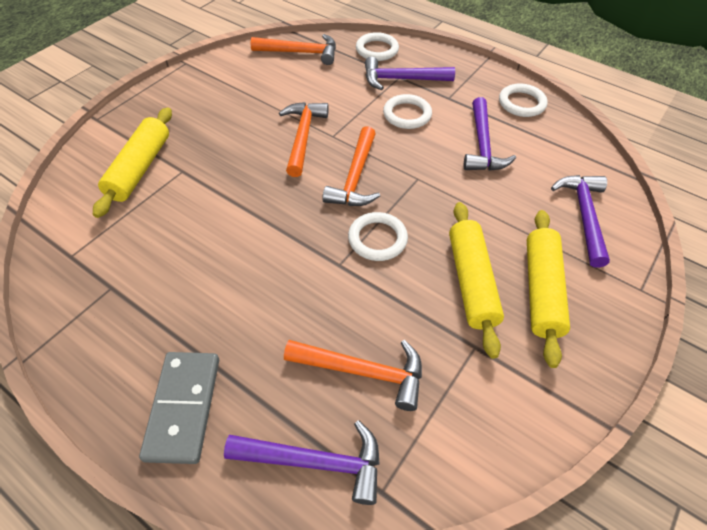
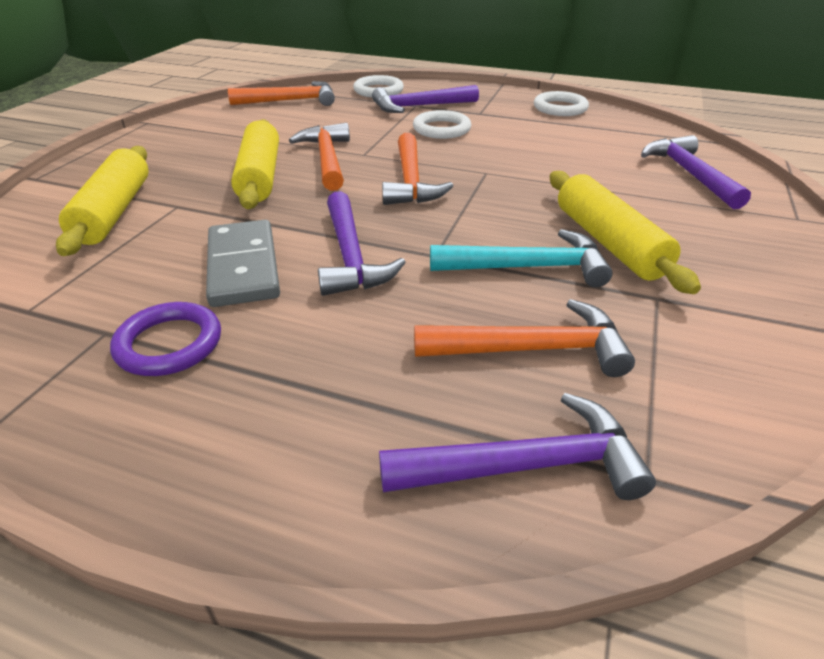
camera: 15 degrees left, 15 degrees down
(144, 307) = (169, 344): none -> purple ring
(183, 407) = (279, 447): grey domino -> grey domino (243, 267)
(377, 239) = (470, 225): white ring -> none
(398, 293) = (528, 267): none -> turquoise hammer
(482, 145) = (541, 140): purple hammer -> purple hammer (351, 256)
(541, 290) = (693, 236): yellow rolling pin -> yellow rolling pin (259, 176)

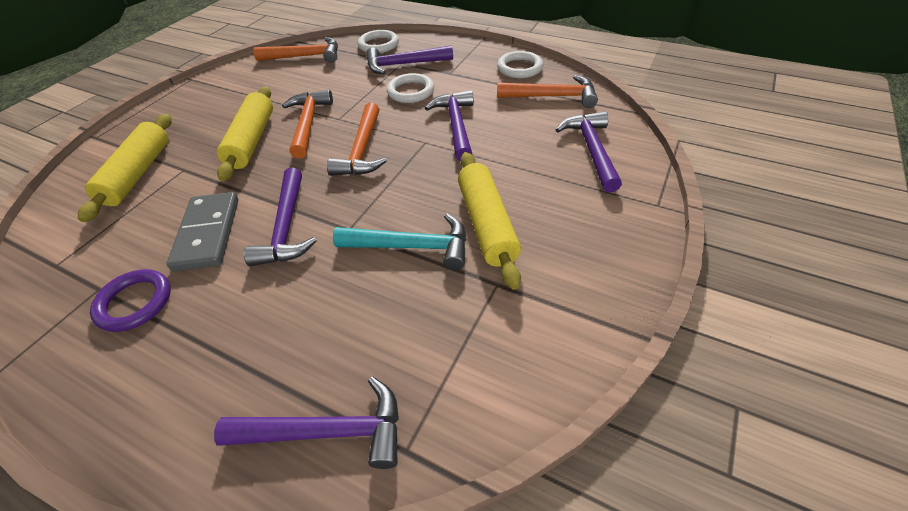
camera: 10 degrees right, 10 degrees up
(515, 157) = (456, 125): none -> purple hammer
(532, 349) = (379, 327): orange hammer -> orange hammer (552, 96)

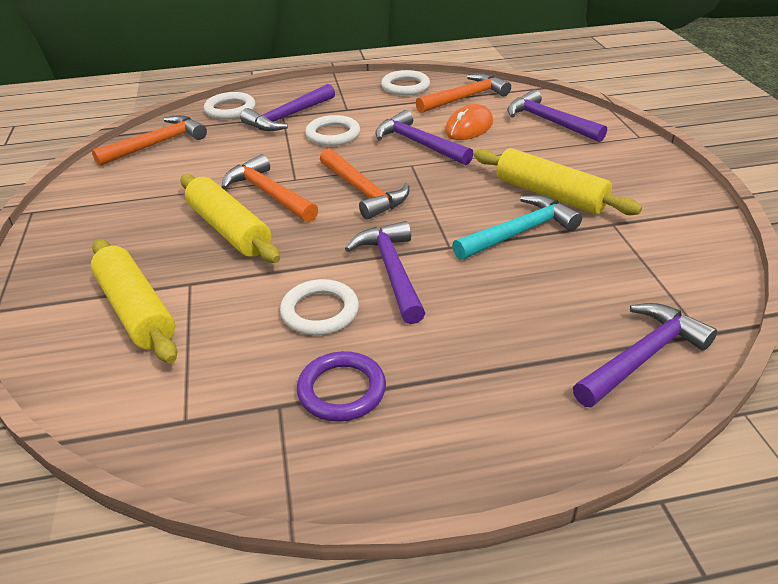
camera: 40 degrees left, 10 degrees down
(207, 233) = (320, 311): grey domino -> white ring
(286, 227) = (392, 271): purple hammer -> purple hammer turned 150 degrees counterclockwise
(515, 126) = (469, 127): none -> orange mouse

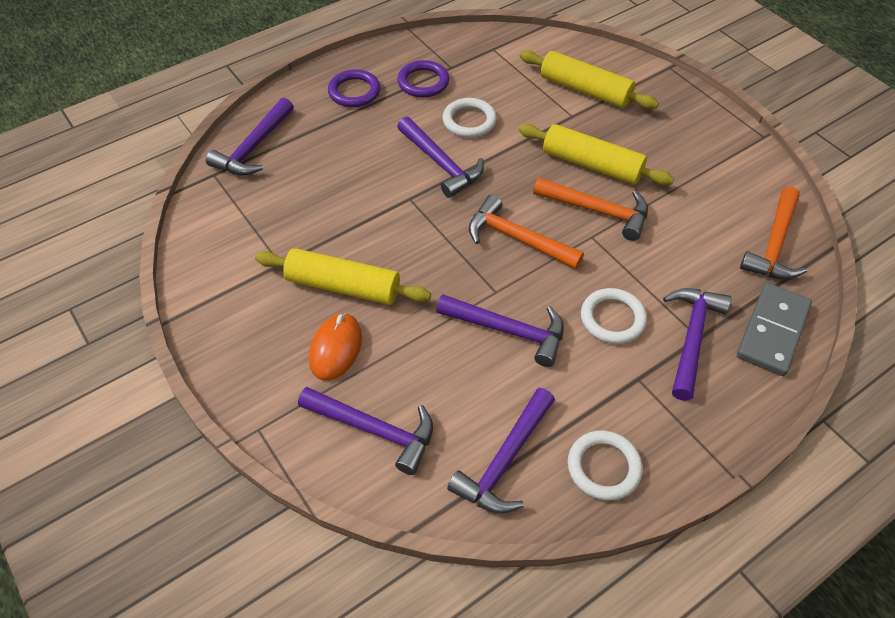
camera: 155 degrees right, 15 degrees up
(230, 109) = (773, 331): white ring -> grey domino
(460, 406) = (354, 92): none -> purple ring
(465, 98) = (504, 461): orange hammer -> purple hammer
(469, 127) = (468, 383): orange mouse -> orange mouse (336, 348)
(519, 232) = (358, 229): turquoise hammer -> none

